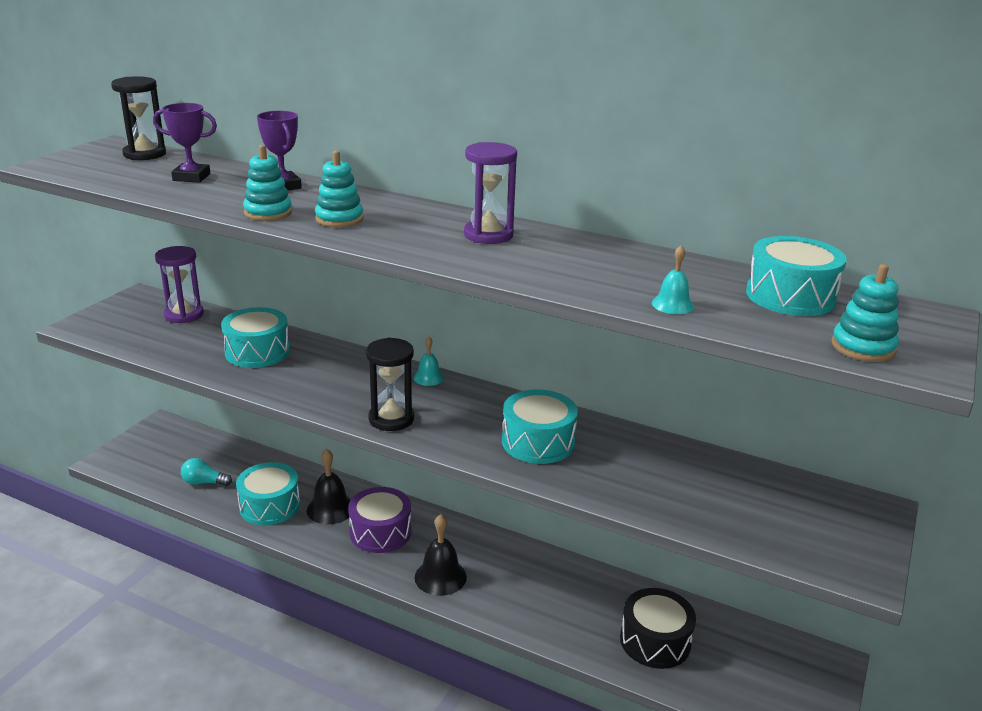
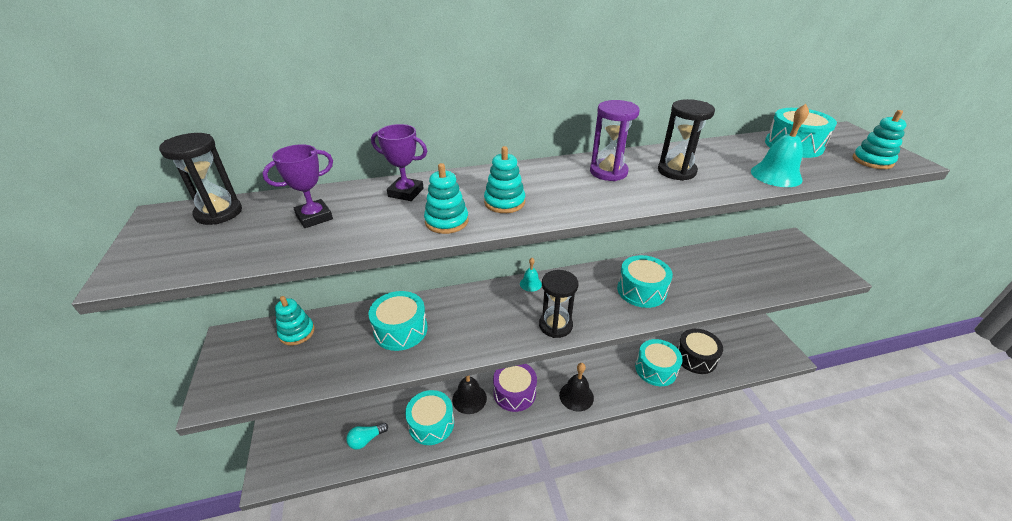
camera: 40 degrees left, 10 degrees up
(184, 315) = (297, 332): purple hourglass -> turquoise stacking toy
(562, 260) = (676, 171): none -> black hourglass
(578, 616) = (656, 369): none -> turquoise drum
(672, 305) = (776, 175): turquoise bell -> turquoise bell, size x1.71

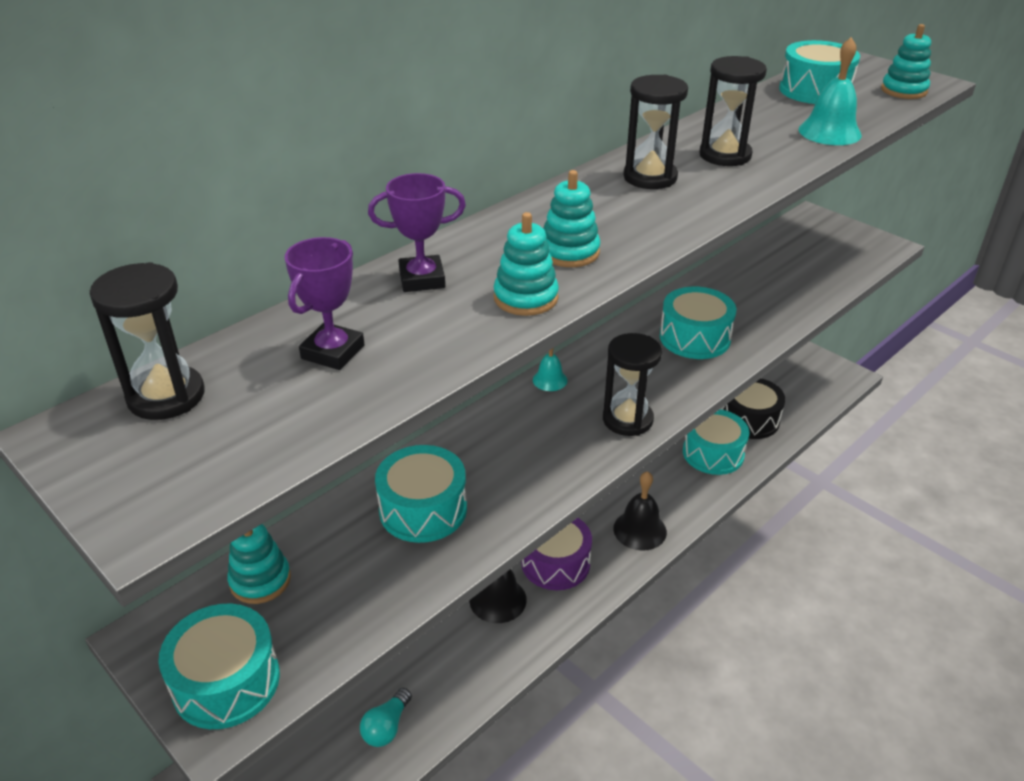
camera: 30 degrees left, 0 degrees up
(431, 424) = (469, 658): turquoise drum -> turquoise drum (226, 681)
(608, 172) = (650, 177): purple hourglass -> black hourglass

